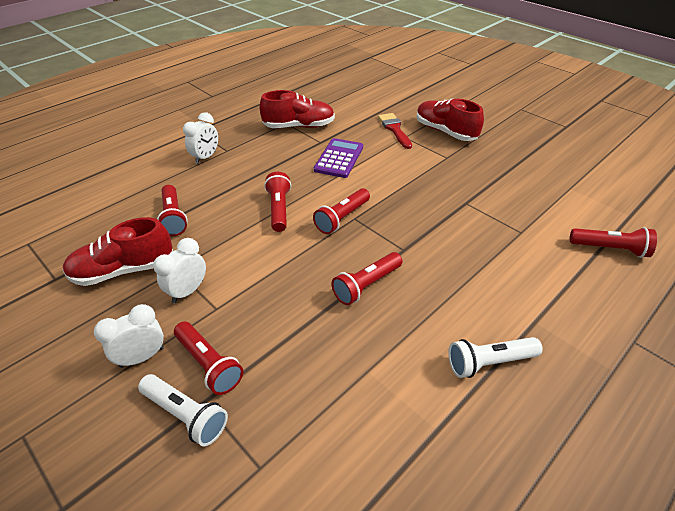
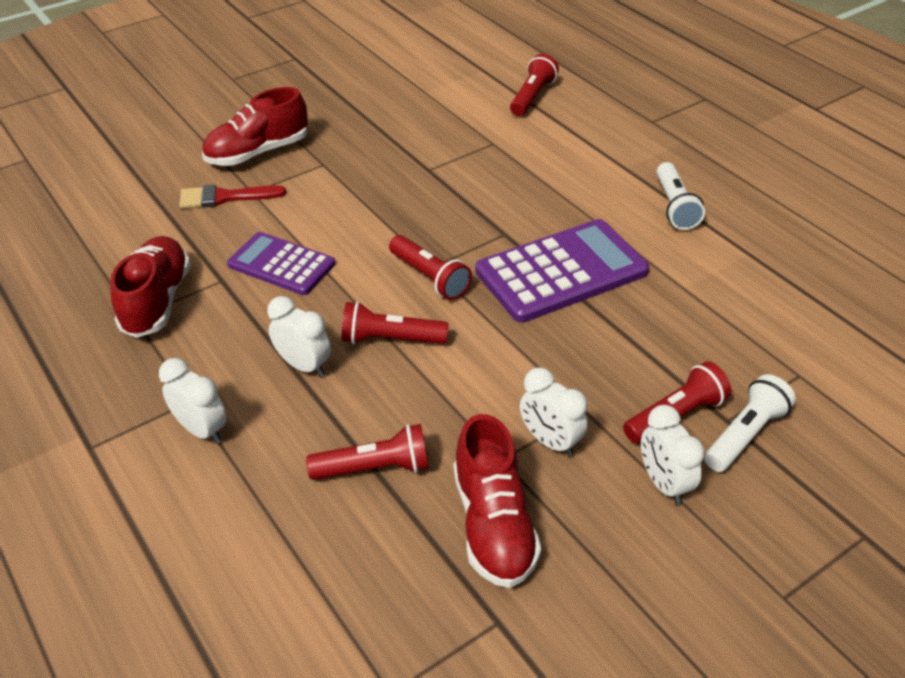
camera: 80 degrees left, 0 degrees up
(253, 180) = (304, 366): none -> white clock
(366, 285) = (561, 272): red flashlight -> purple calculator

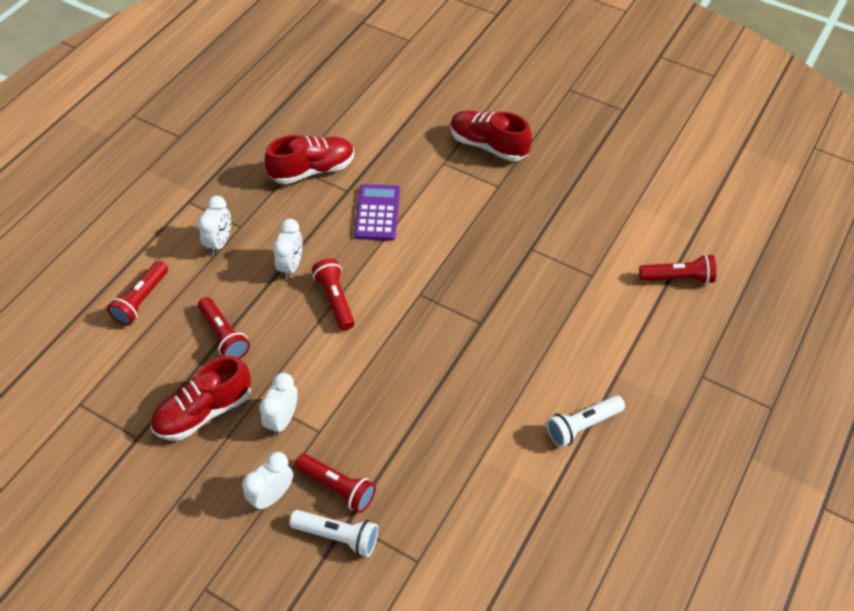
camera: 65 degrees right, 10 degrees up
(225, 197) = (428, 152): red brush -> none
(429, 277) = (407, 297): red flashlight -> red flashlight (142, 300)
(561, 272) = (455, 372): purple calculator -> none

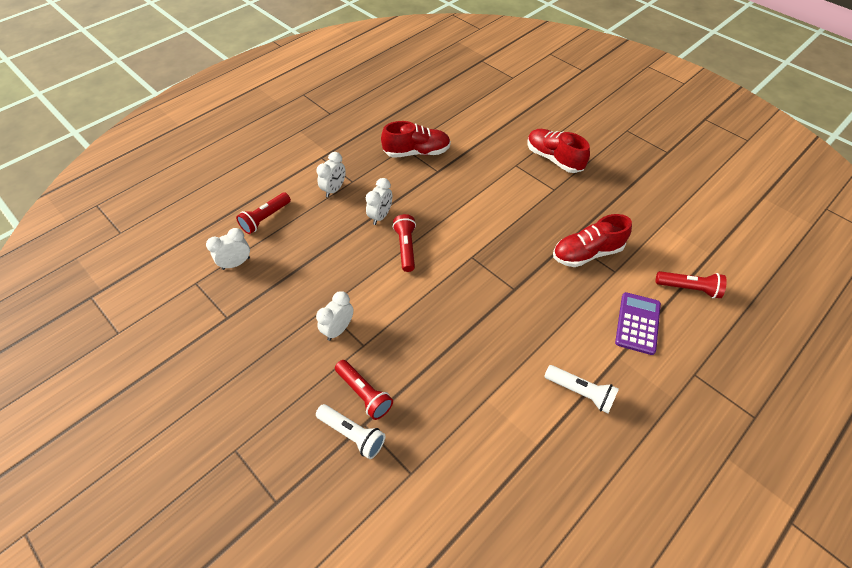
camera: 15 degrees right, 0 degrees up
(204, 411) = (282, 309): red shoe -> red shoe (587, 253)
(224, 336) = (315, 256): red flashlight -> none
(272, 496) = (311, 387): white clock -> white clock (236, 263)
(377, 213) = (456, 191): purple calculator -> purple calculator (637, 323)
(582, 426) = (580, 392): white flashlight -> white flashlight turned 135 degrees counterclockwise

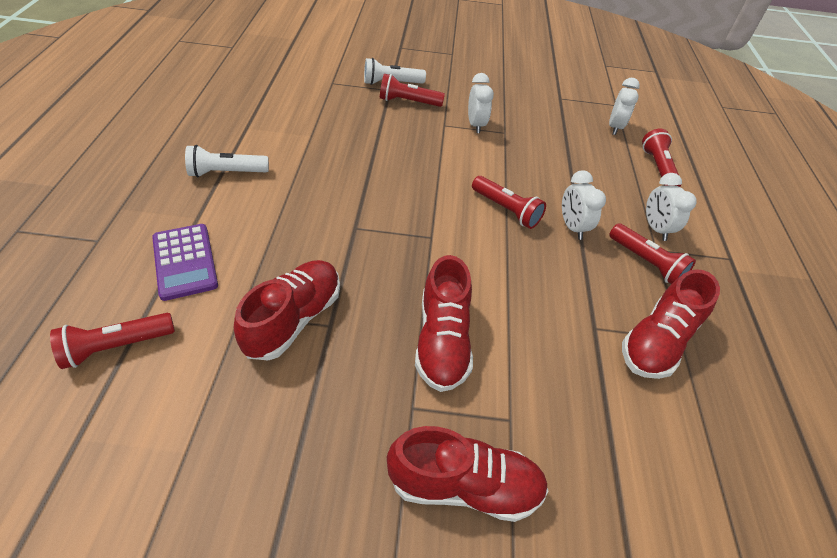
camera: 135 degrees right, 5 degrees down
(368, 179) = (646, 262): none -> red flashlight
(517, 204) = (442, 341): none -> red shoe

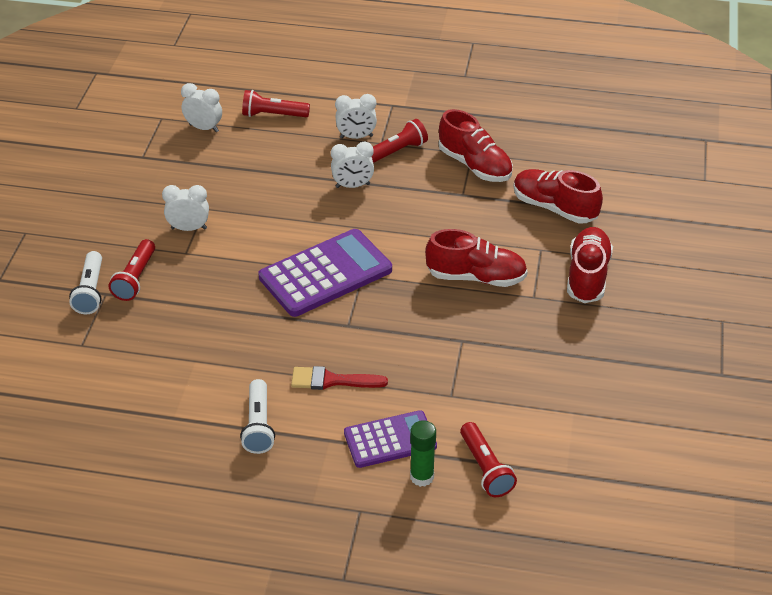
camera: 80 degrees left, 5 degrees down
(124, 288) = (422, 477): none -> green glue stick
(277, 217) = (332, 380): none -> red brush
(294, 319) = (456, 362): red shoe -> red shoe (554, 208)
(429, 210) = (325, 274): none -> purple calculator
(506, 210) = (328, 223): red flashlight -> none

